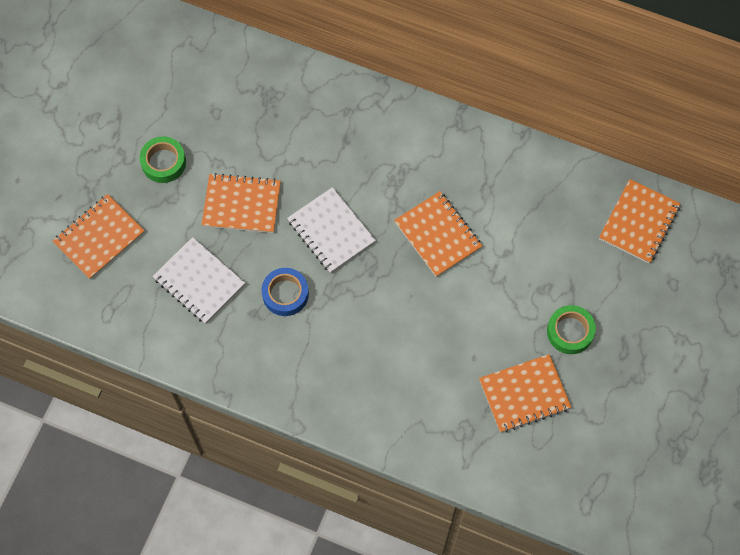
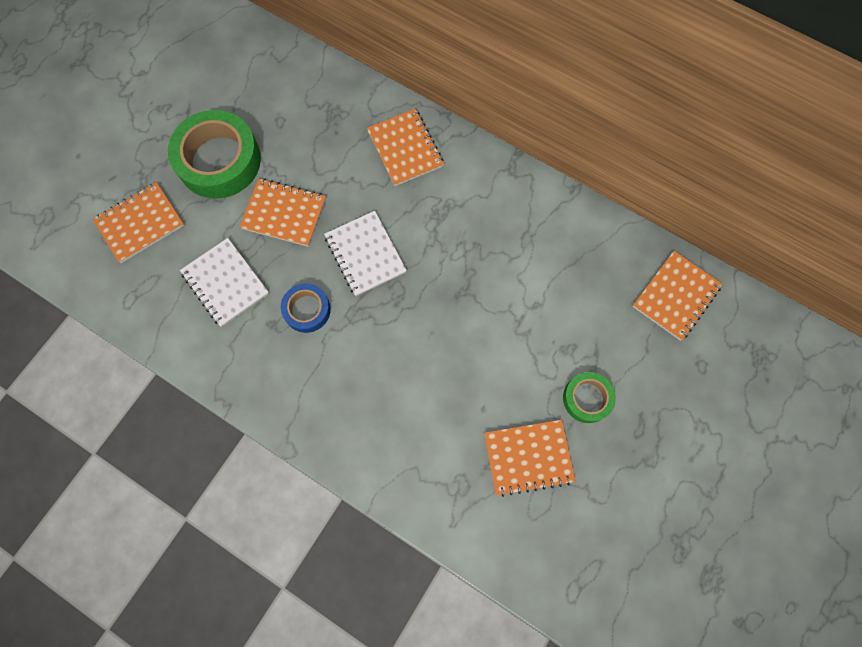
camera: 10 degrees right, 5 degrees up
(163, 162) = (219, 161): green tape -> green tape, size x1.90
(438, 235) = (470, 275): orange notebook -> orange notebook (405, 148)

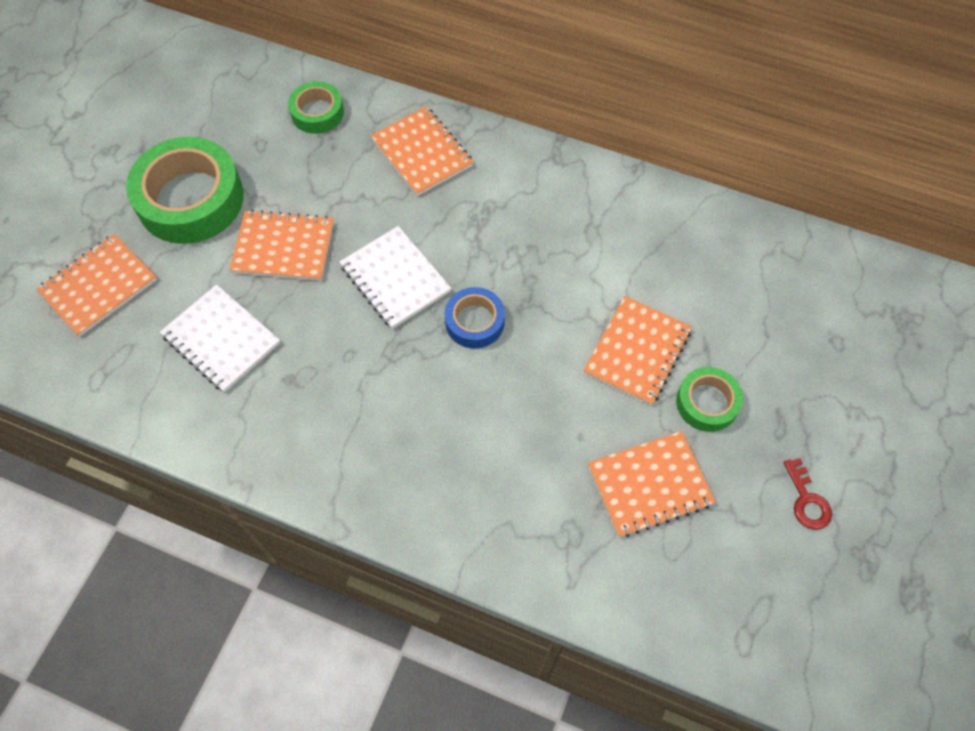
camera: 10 degrees left, 10 degrees down
(307, 310) = (332, 355): blue tape -> blue tape (474, 322)
(328, 100) = (317, 112): none -> green tape
(646, 491) = (807, 500): none -> red key
(676, 296) = (786, 268): orange notebook -> orange notebook (637, 352)

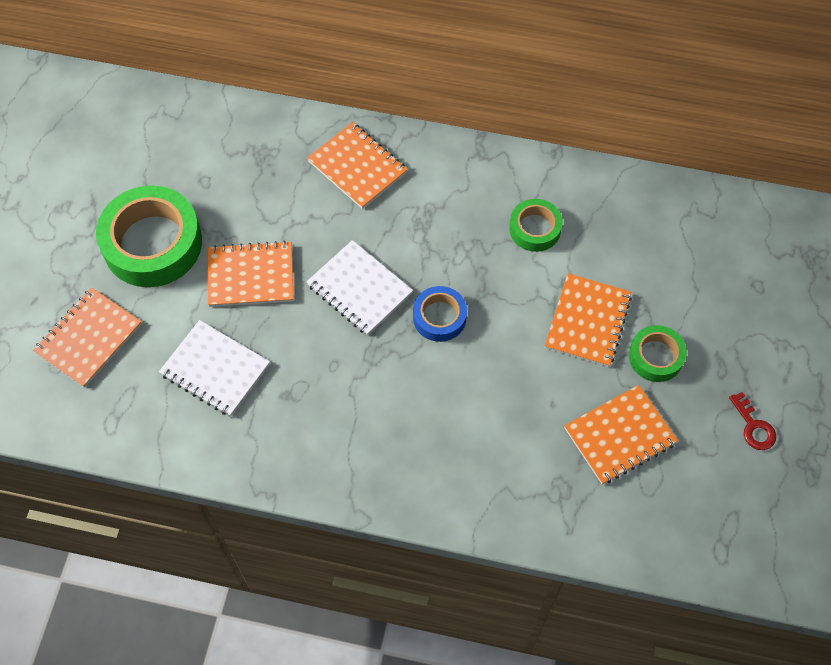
camera: 10 degrees left, 0 degrees up
(317, 112) = (250, 142): green tape -> green tape (535, 229)

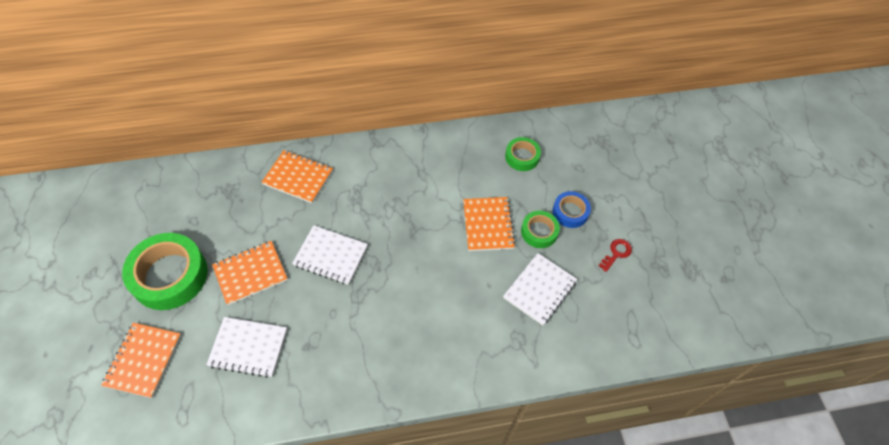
camera: 25 degrees left, 5 degrees down
(439, 317) = (392, 255): blue tape -> blue tape (570, 212)
(535, 229) = (430, 179): green tape -> green tape (522, 157)
(620, 436) = (540, 290): orange notebook -> white notebook
(753, 426) = (616, 253): red key -> red key turned 90 degrees counterclockwise

